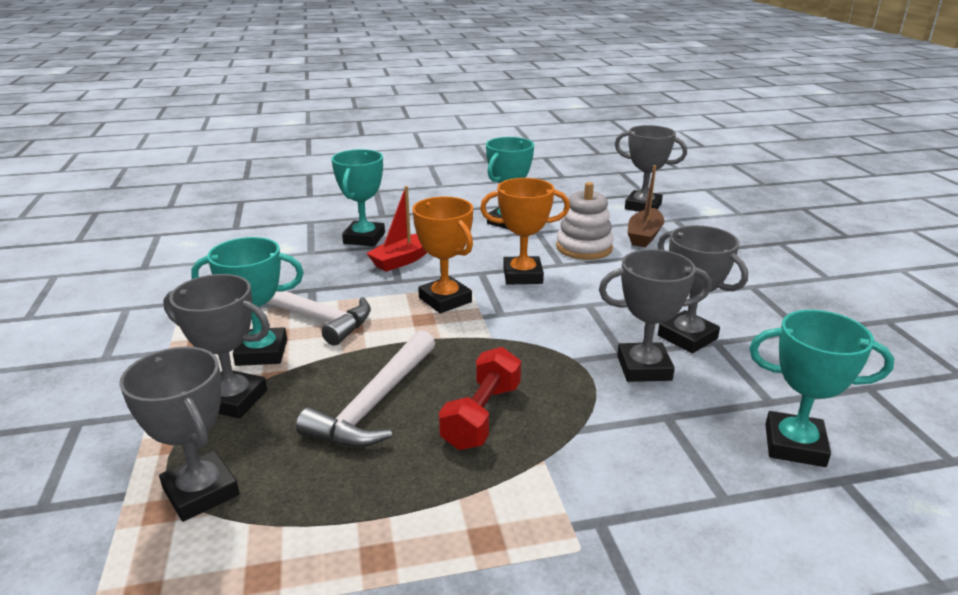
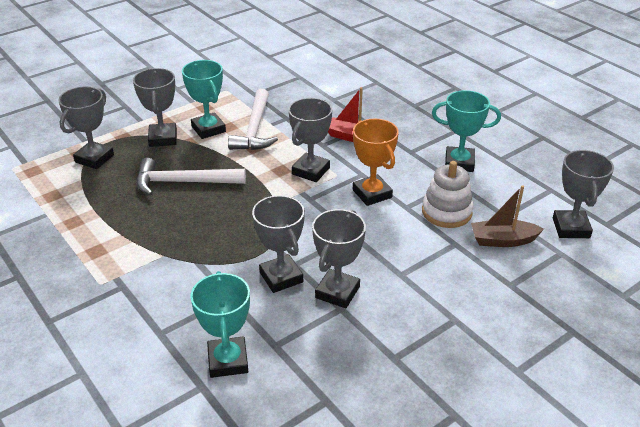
camera: 65 degrees right, 10 degrees up
(364, 238) = (370, 111): turquoise trophy -> none
(445, 300) = (311, 171): orange trophy -> grey trophy
(482, 416) = (191, 222): red dumbbell -> none

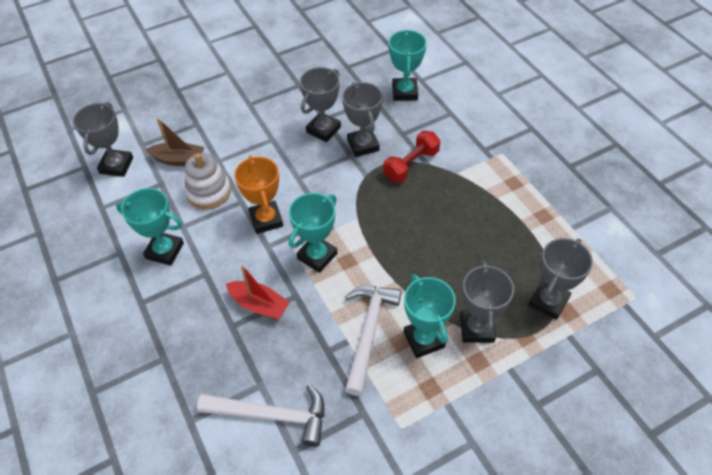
camera: 170 degrees left, 15 degrees up
(183, 182) = (447, 254): white hammer -> white hammer (272, 415)
(218, 259) = (411, 165): none -> red dumbbell
(311, 171) = (317, 256): grey trophy -> turquoise trophy

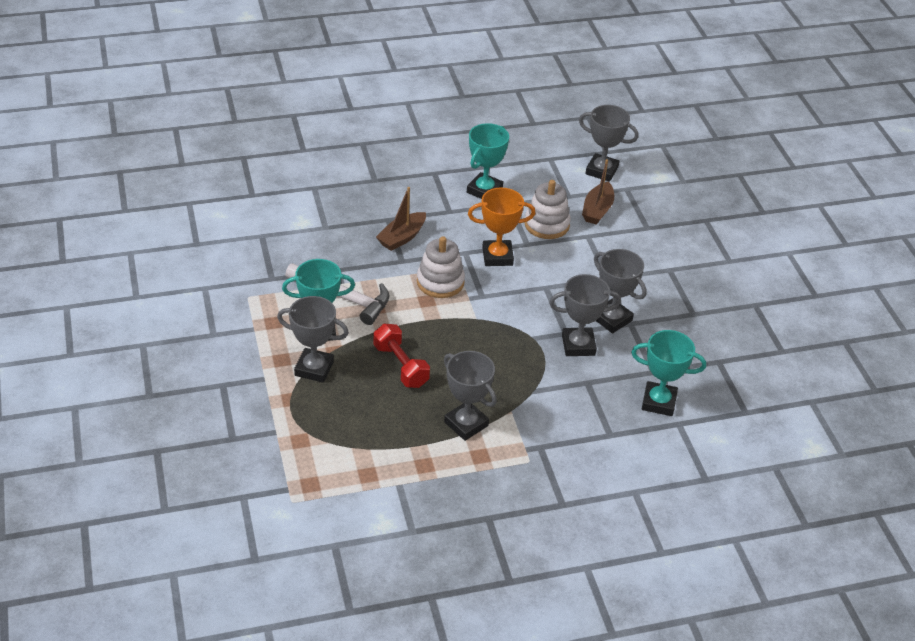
camera: 100 degrees right, 10 degrees down
(259, 305) = (402, 237): red boat -> brown boat
(272, 415) = (296, 229): white hammer -> none
(317, 256) = (440, 282): turquoise trophy -> white stacking toy
(411, 165) = (536, 377): red dumbbell -> red dumbbell (401, 366)
(548, 301) = (318, 430): grey trophy -> grey trophy (466, 424)

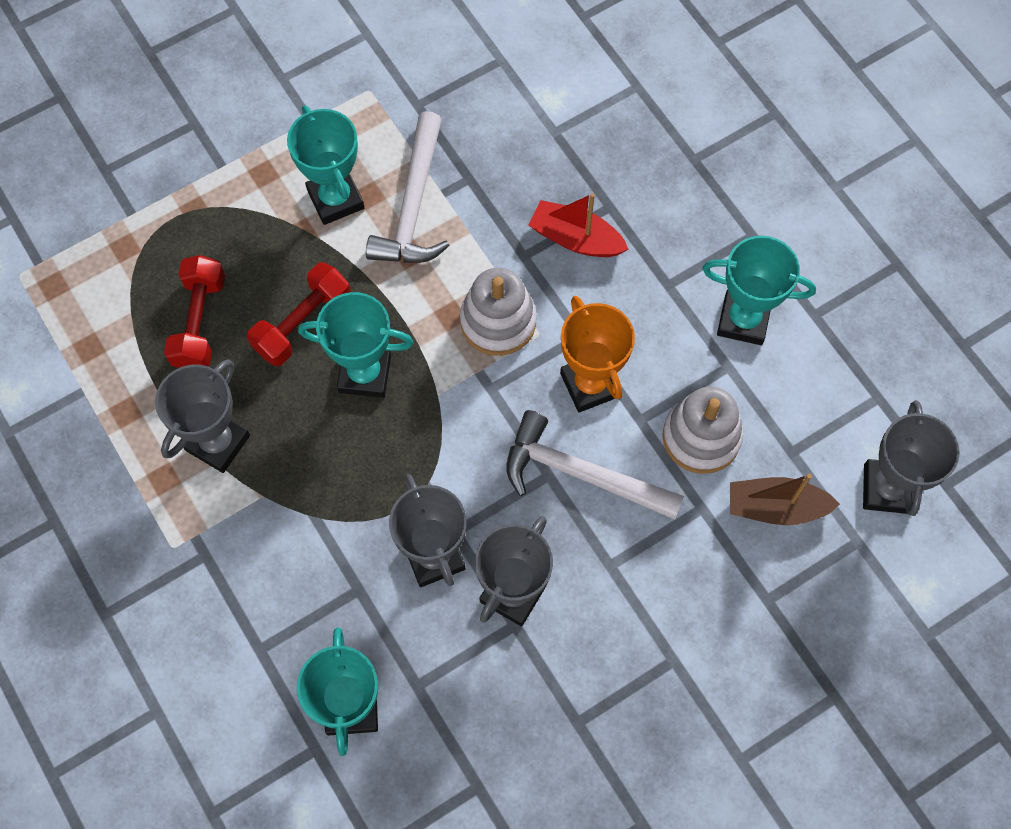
camera: 75 degrees right, 25 degrees up
(314, 368) = (259, 218): grey trophy -> none
(376, 414) = (200, 322): none -> red dumbbell
(402, 237) = (576, 239): brown boat -> red boat
(449, 346) = (364, 374): none -> turquoise trophy
(550, 274) = (581, 474): none -> white hammer

